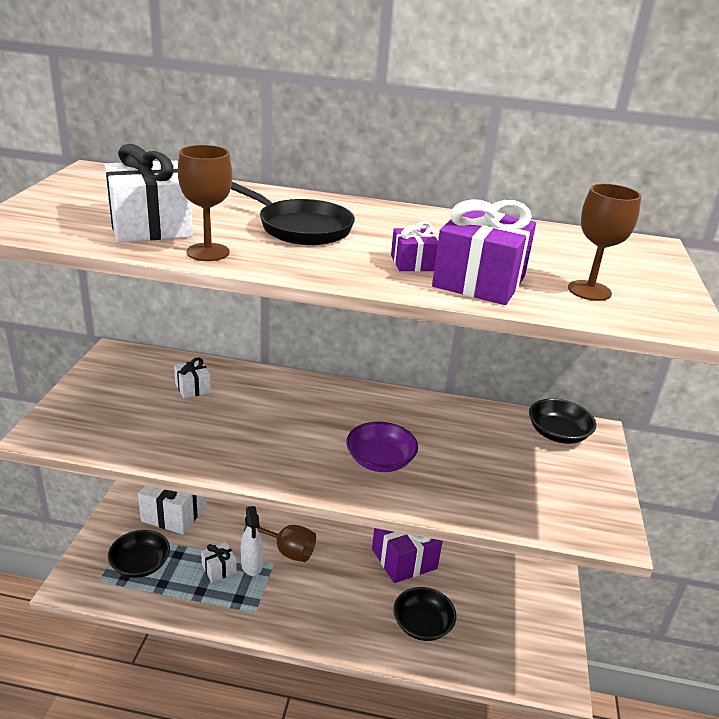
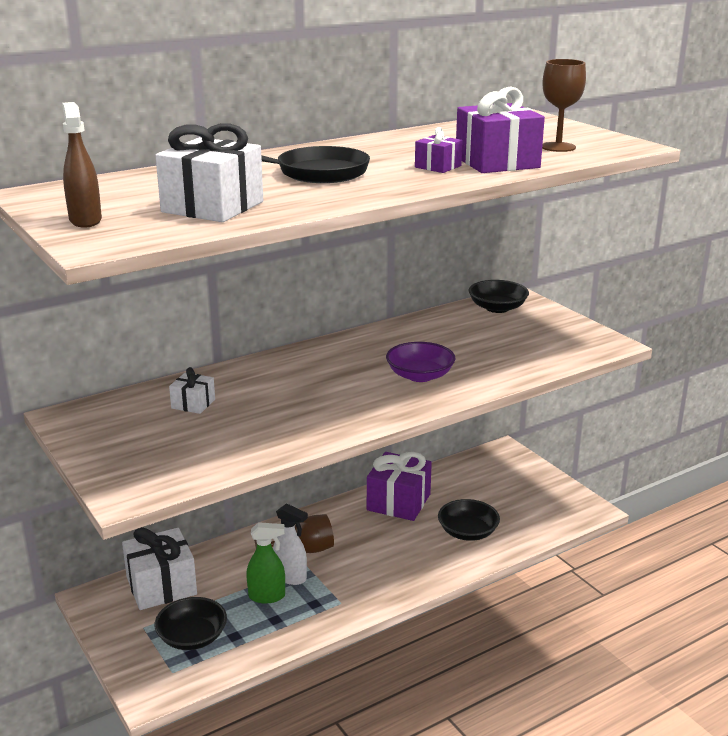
camera: 40 degrees left, 5 degrees down
(56, 203) = (85, 220): none -> brown spray bottle
(208, 252) = (302, 205): brown goblet -> none
(219, 569) = (267, 596): white gift -> green spray bottle

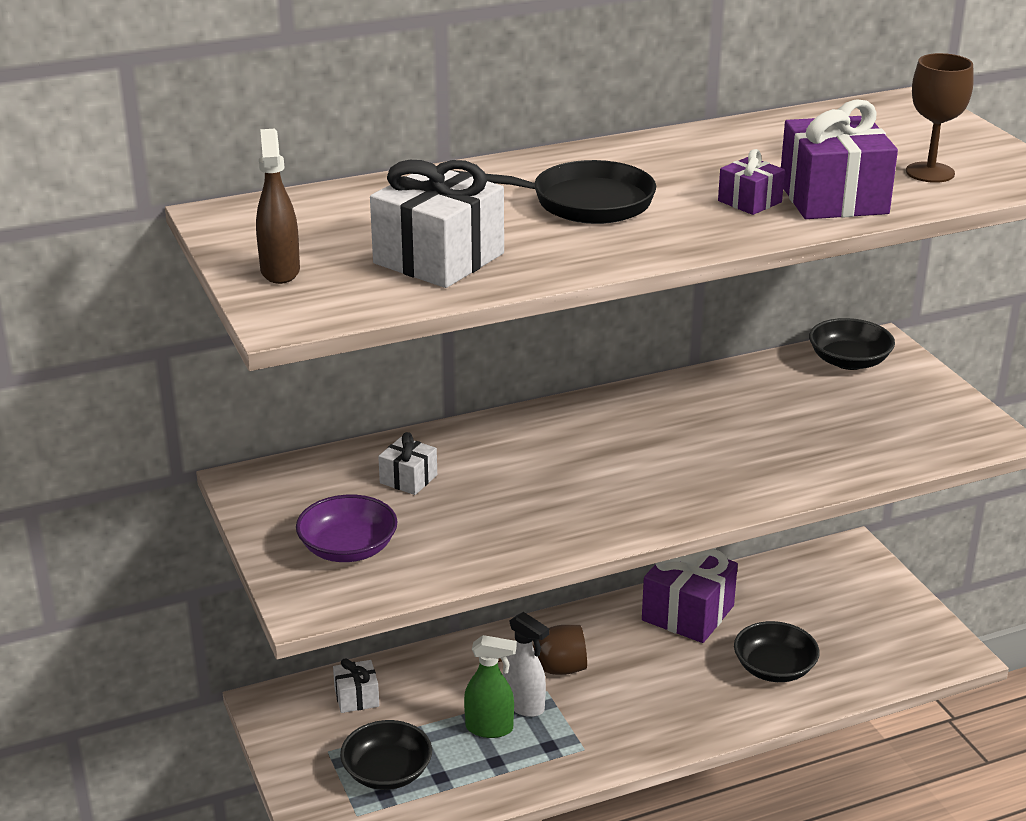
camera: 10 degrees right, 5 degrees up
(161, 586) = (356, 697): white gift -> white gift, size x0.52
(420, 375) = (713, 464): purple bowl -> purple bowl (348, 548)

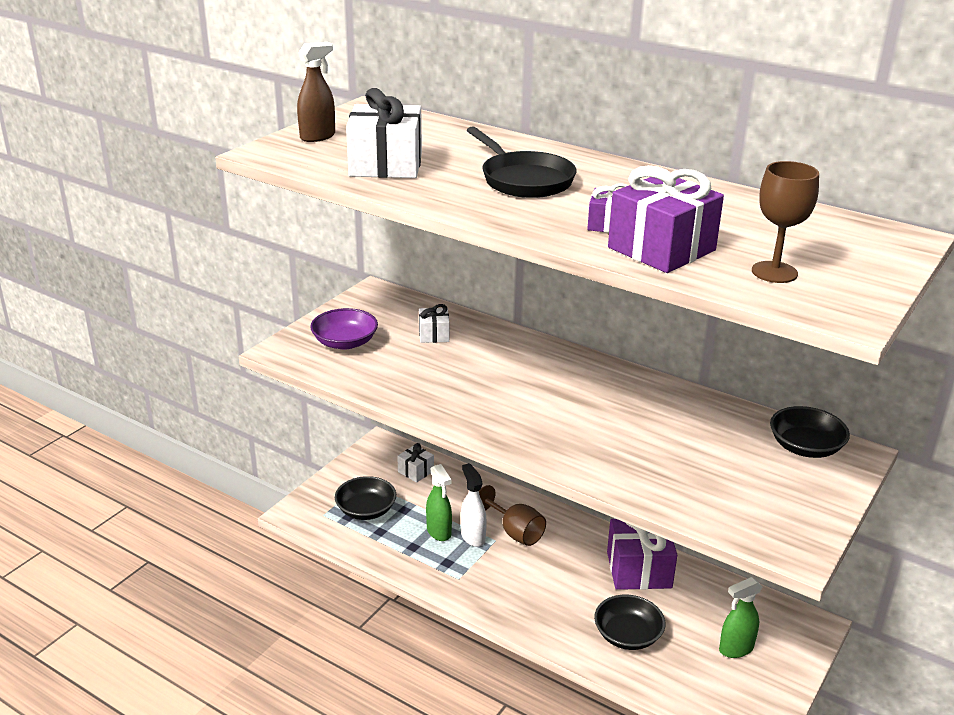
camera: 55 degrees right, 0 degrees up
(524, 705) = (473, 537): white spray bottle -> white spray bottle turned 150 degrees clockwise
(846, 610) = (736, 649): none -> green spray bottle

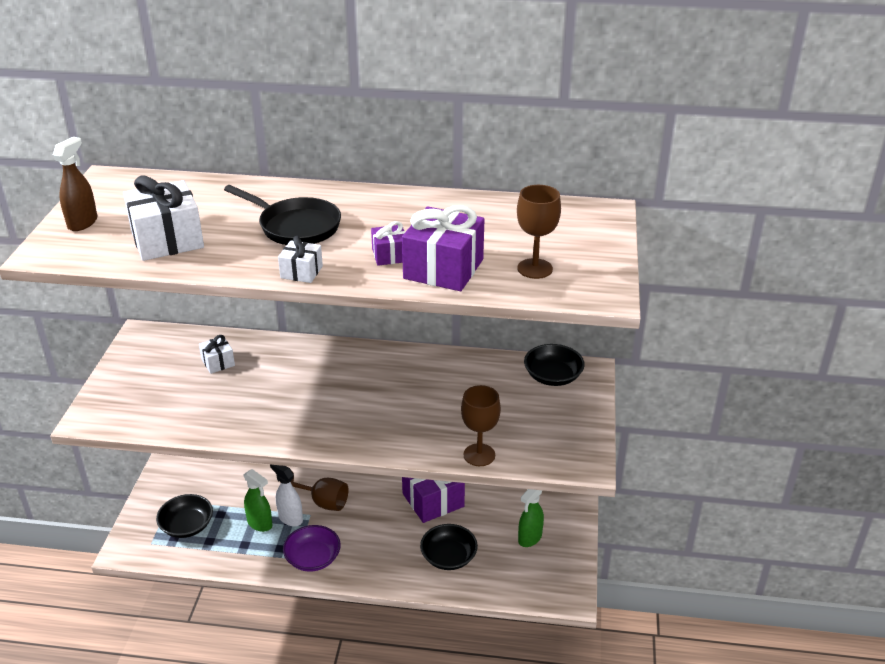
camera: 25 degrees left, 5 degrees up
(345, 342) = (143, 393): purple bowl -> purple bowl (313, 558)
(416, 471) = (213, 476): white gift -> white gift (301, 272)
(667, 501) = (479, 455): none -> brown goblet

